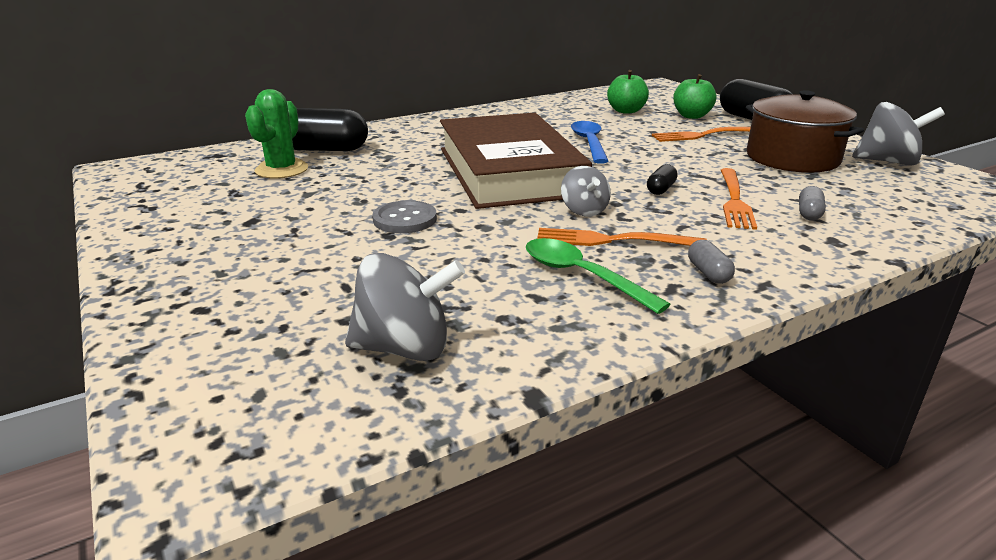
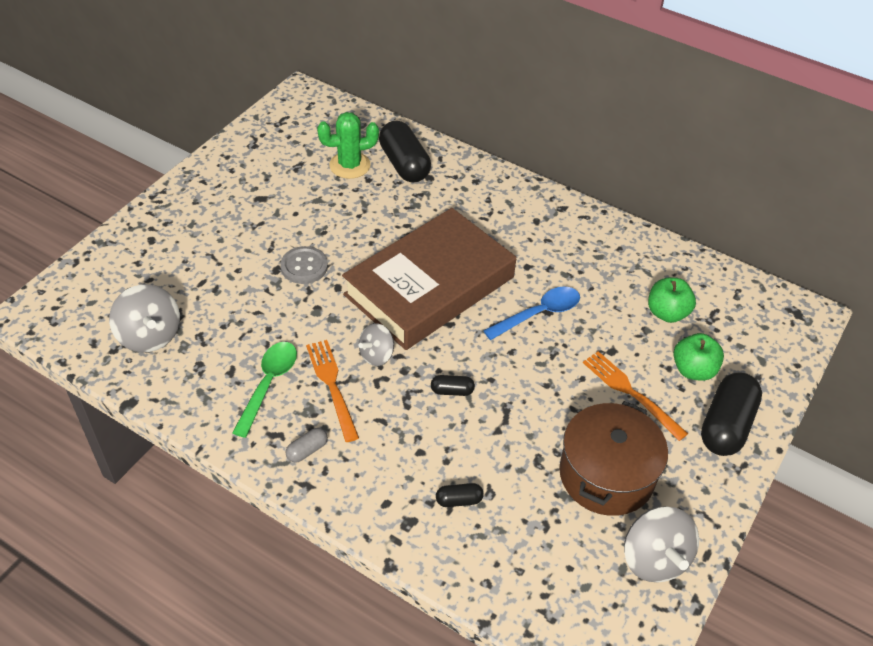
camera: 60 degrees right, 20 degrees up
(734, 201) = (457, 445): orange fork -> none
(809, 213) = (459, 500): grey capsule -> black capsule

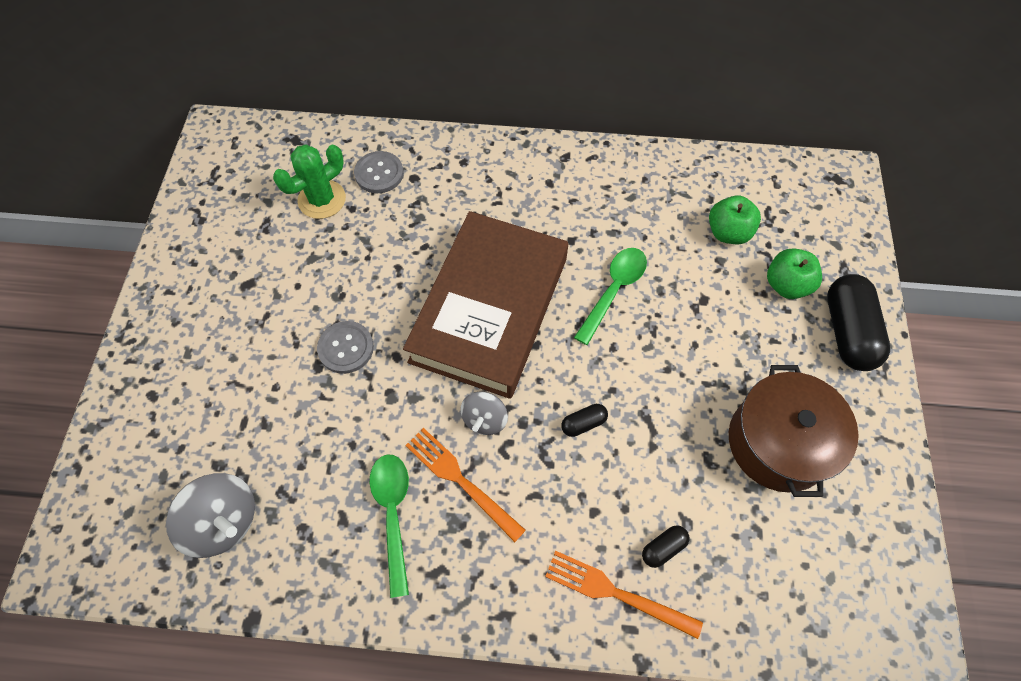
camera: 25 degrees left, 15 degrees up
(307, 450) = (481, 573): grey capsule -> none
(404, 164) = (379, 173): black capsule -> grey button
(538, 314) = (613, 291): blue spoon -> green spoon
(630, 392) = (746, 338): orange fork -> orange fork (615, 593)
(654, 559) = (871, 512): grey spinning top -> none

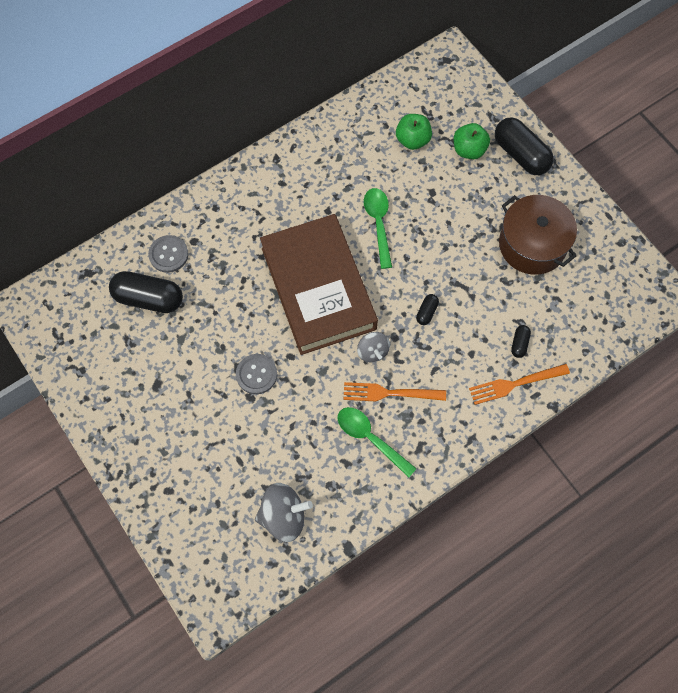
camera: 40 degrees left, 5 degrees up
(322, 199) = (148, 298): green cactus -> black capsule

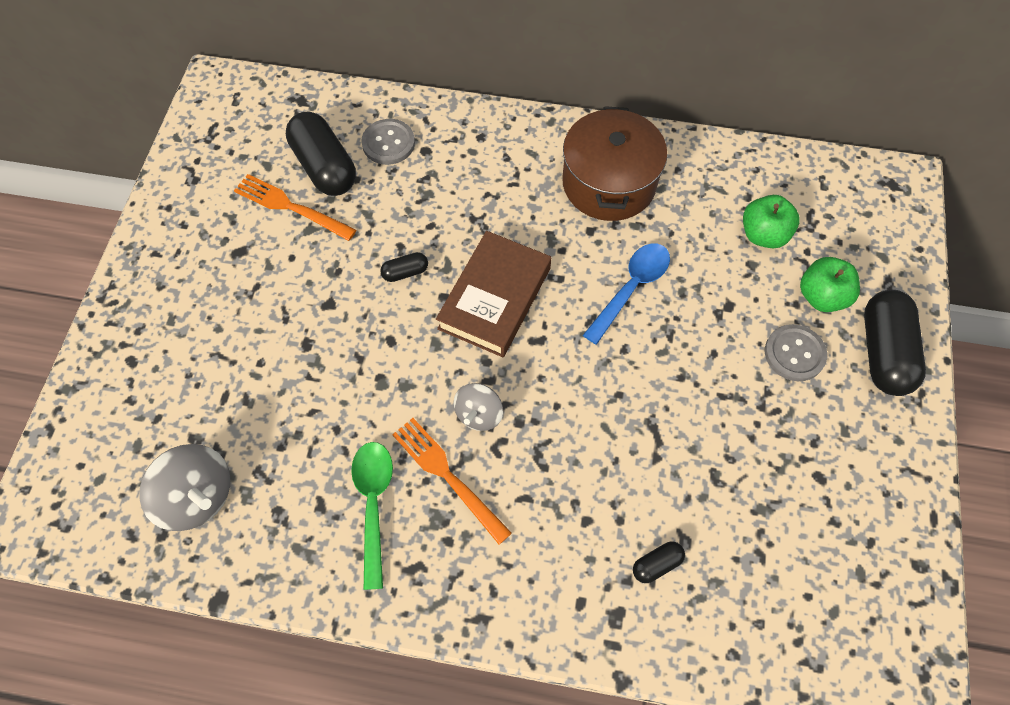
camera: 45 degrees right, 5 degrees down
(256, 374) = (338, 327): grey button -> grey button (794, 354)
(318, 288) = (494, 298): brown book -> brown book, size x0.63
(378, 224) = (631, 288): green spoon -> blue spoon
(426, 312) = (584, 427): black capsule -> black capsule (405, 272)
(515, 384) = (601, 606): orange fork -> orange fork (290, 207)
(532, 244) = (793, 465): brown pot -> brown pot (609, 183)

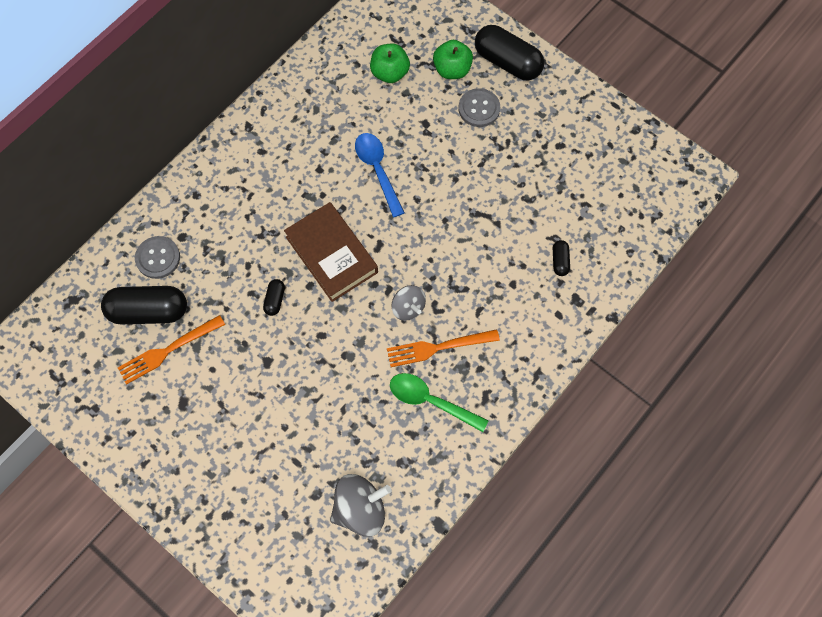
camera: 60 degrees left, 5 degrees up
(609, 183) = (290, 137): brown pot -> none

